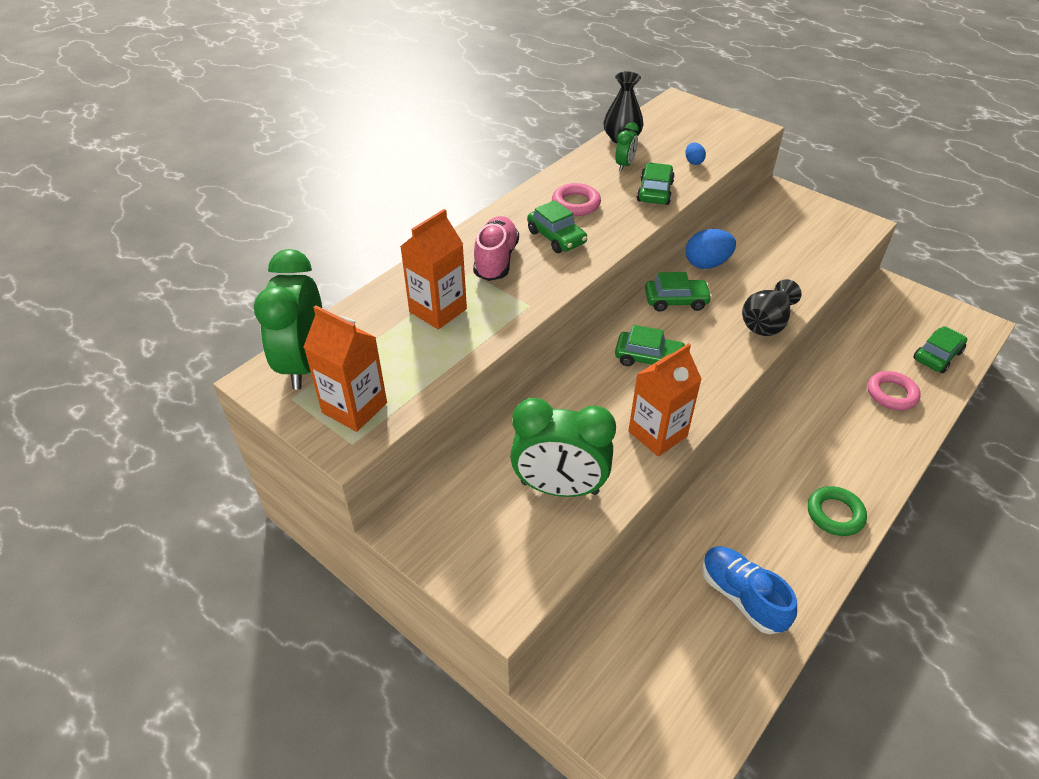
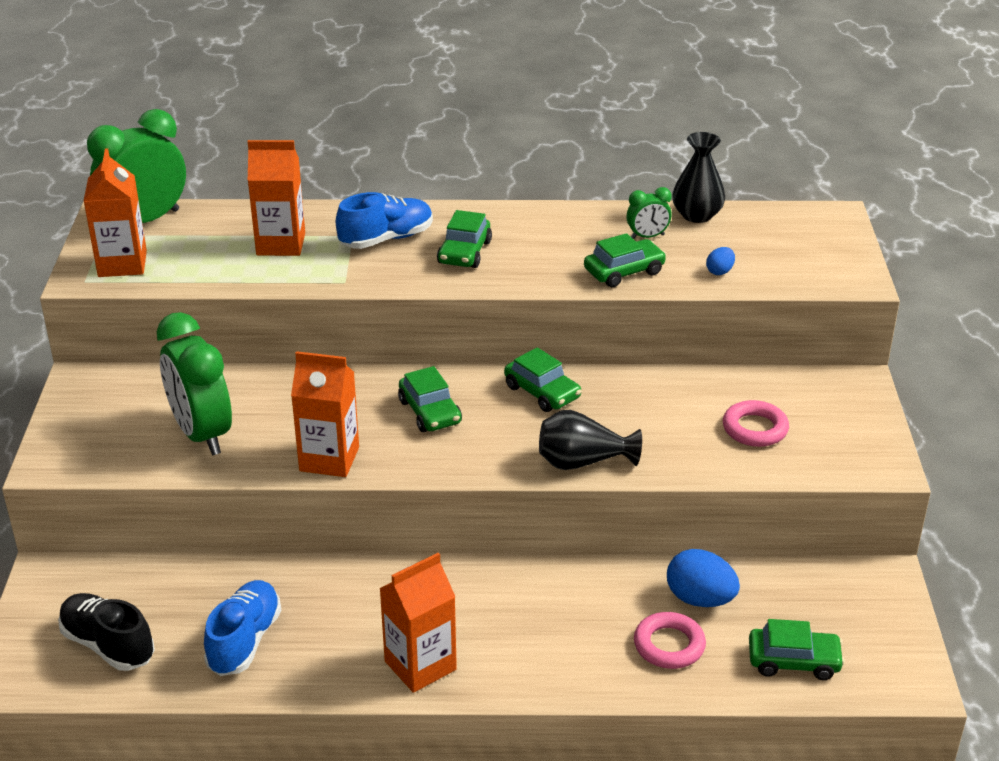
camera: 50 degrees right, 10 degrees down
(496, 260) = (386, 239): pink shoe -> blue shoe
(576, 204) = (534, 239): pink ring -> pink ring (755, 429)
(684, 688) = (108, 645): none -> black shoe
(707, 264) = (634, 386): blue egg -> blue egg (700, 599)
(835, 514) = (420, 665): green ring -> orange carton

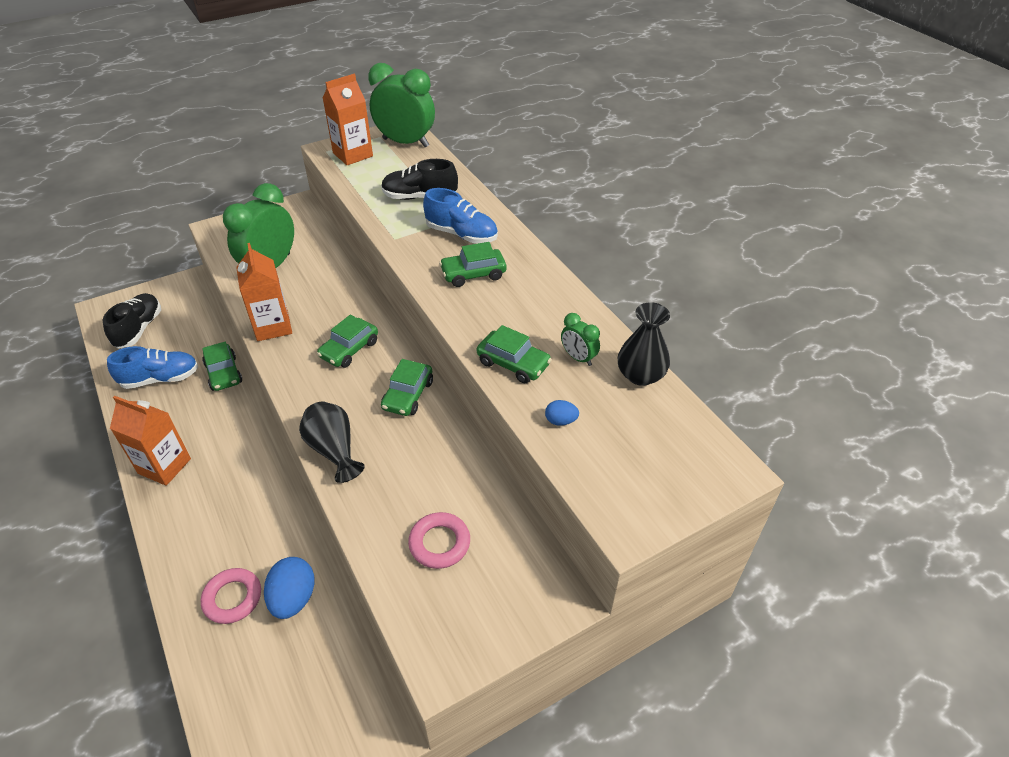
camera: 60 degrees right, 10 degrees up
(281, 244) = (420, 197): orange carton -> black shoe
(793, 661) = (244, 694): green car -> green car (224, 373)

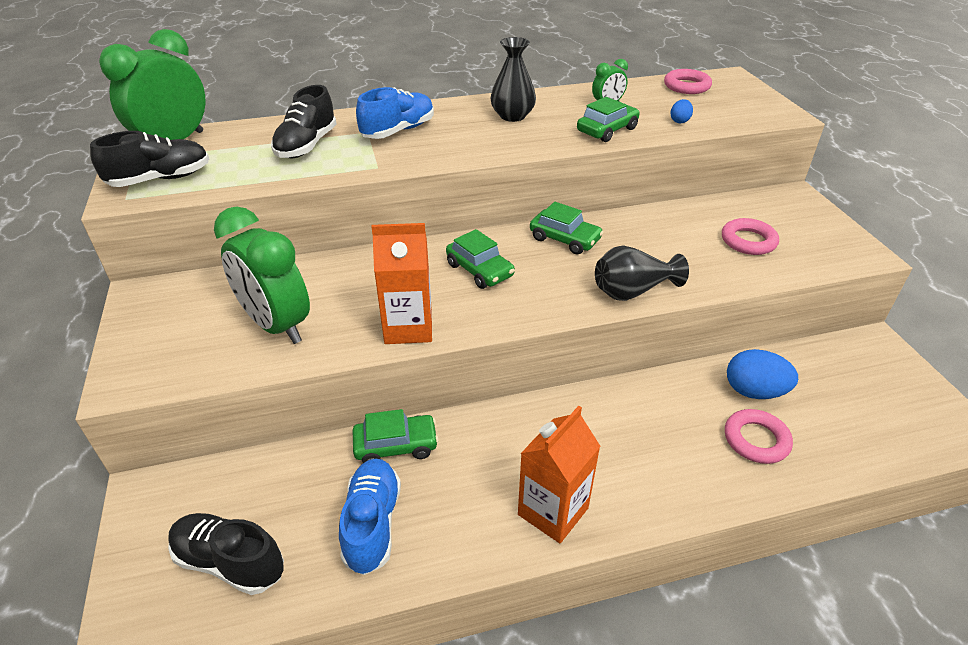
camera: 75 degrees left, 5 degrees down
(353, 155) = (160, 179): orange carton -> black shoe
(473, 274) = (469, 132): green car -> none
(640, 375) = (633, 87): black vase -> black vase (512, 116)
(670, 424) = (686, 86): none -> pink ring

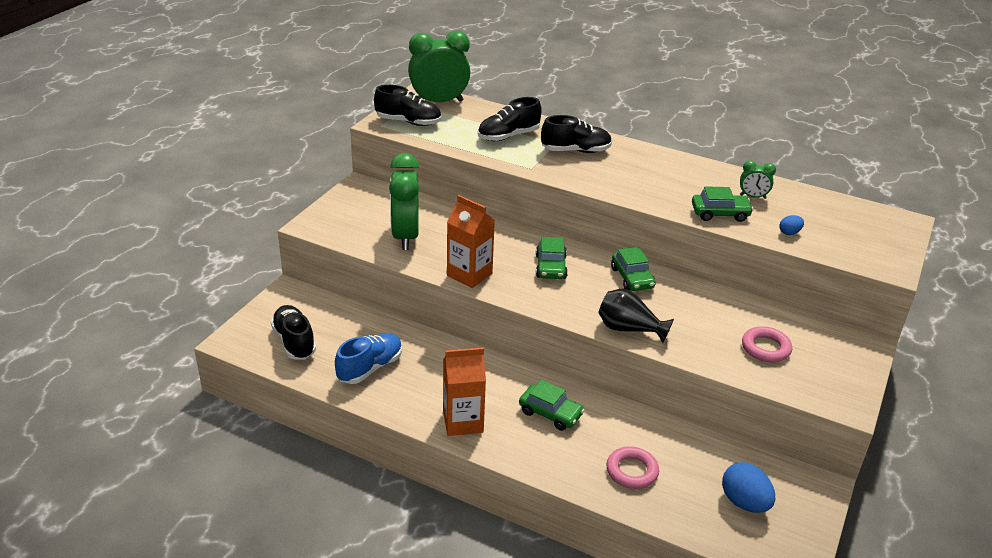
camera: 40 degrees right, 5 degrees down
(396, 445) = (421, 342): green car -> green car (550, 413)
(398, 131) = (576, 151): blue shoe -> black shoe
(512, 116) = (667, 174): black vase -> none
(686, 86) = (847, 211): pink ring -> none
(754, 391) = (673, 450): blue egg -> blue egg (744, 502)

